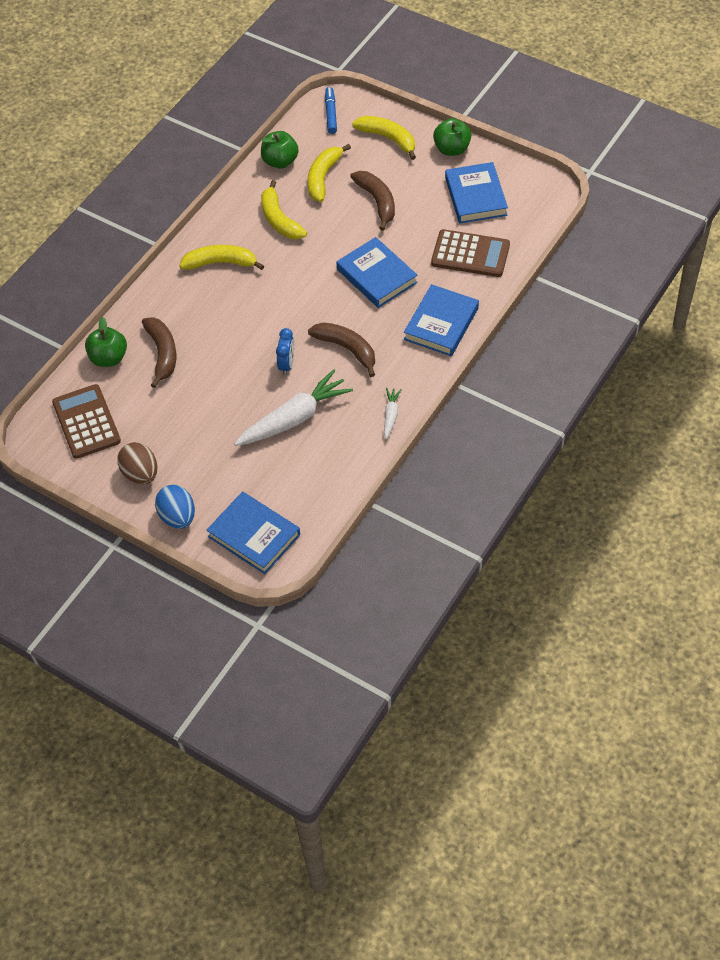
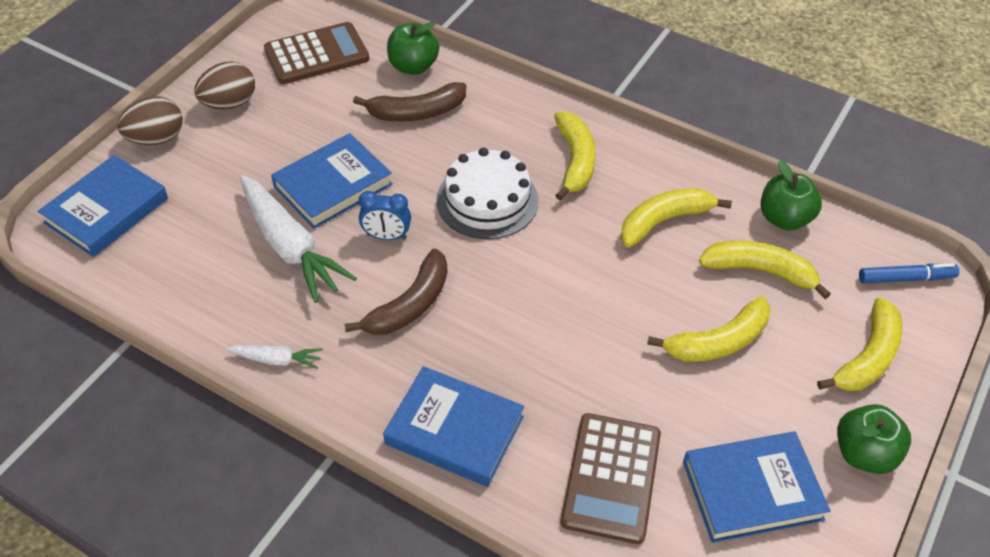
camera: 85 degrees right, 5 degrees down
(178, 517) = (156, 139): blue egg -> brown egg
(256, 311) = (487, 200): none -> white cake
(377, 202) = (718, 342): brown banana -> yellow banana
(377, 276) = (556, 342): blue book -> blue book (333, 185)

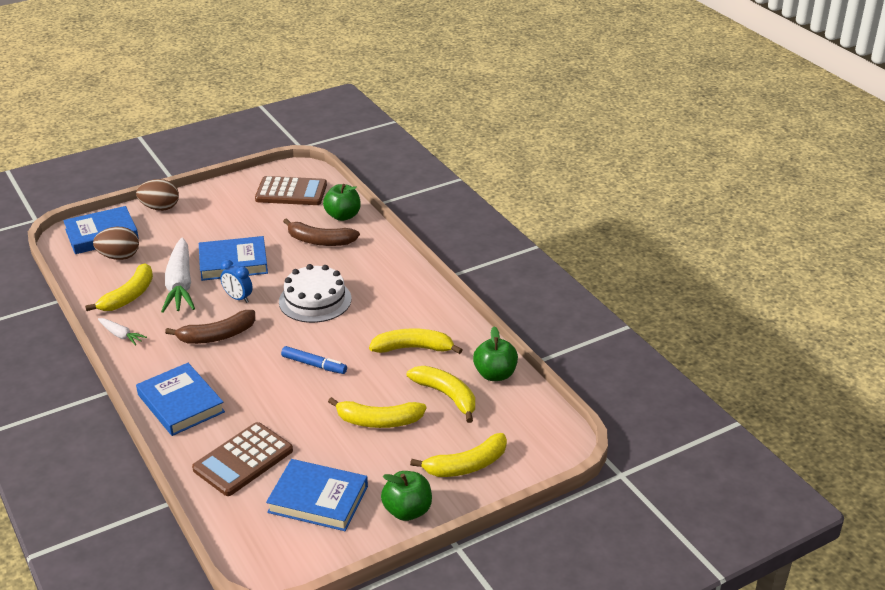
camera: 30 degrees right, 15 degrees down
(229, 103) = (216, 202): brown egg -> brown egg (119, 257)
(575, 161) = (391, 298): yellow banana -> yellow banana (129, 296)
(906, 278) = (542, 435): blue marker -> blue marker (314, 365)

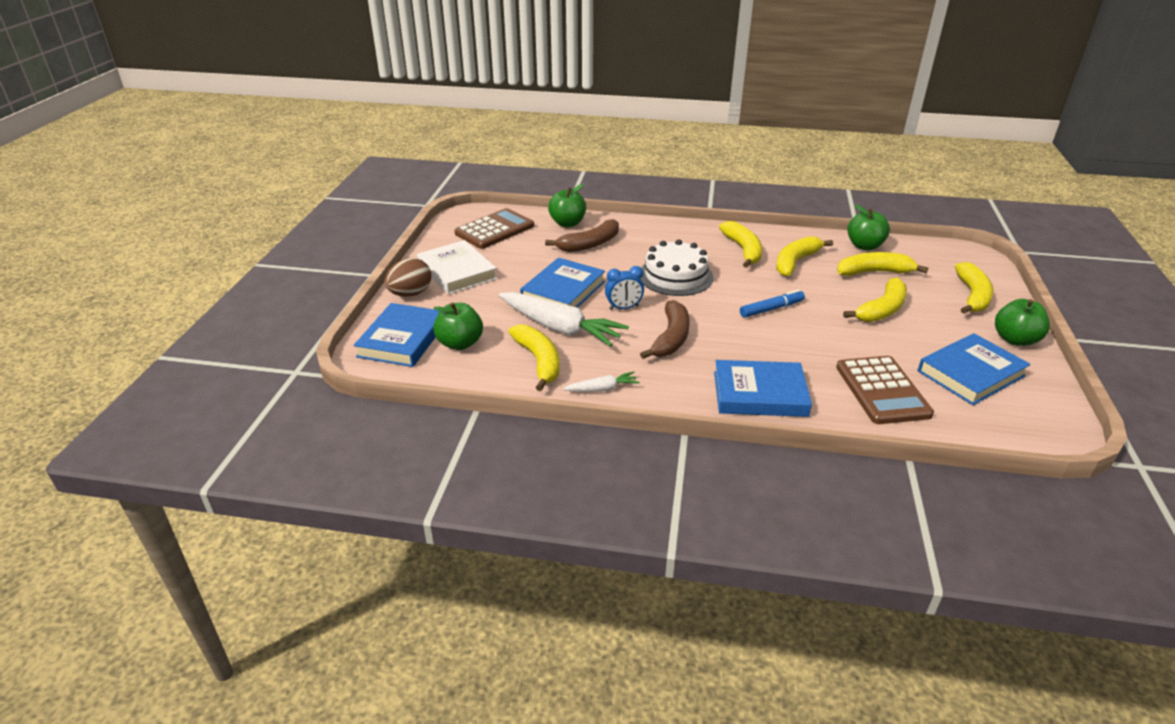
camera: 50 degrees left, 0 degrees up
(119, 257) = (460, 343): brown egg -> green apple
(210, 209) = (457, 272): none -> white book
(402, 314) = (743, 250): none -> yellow banana

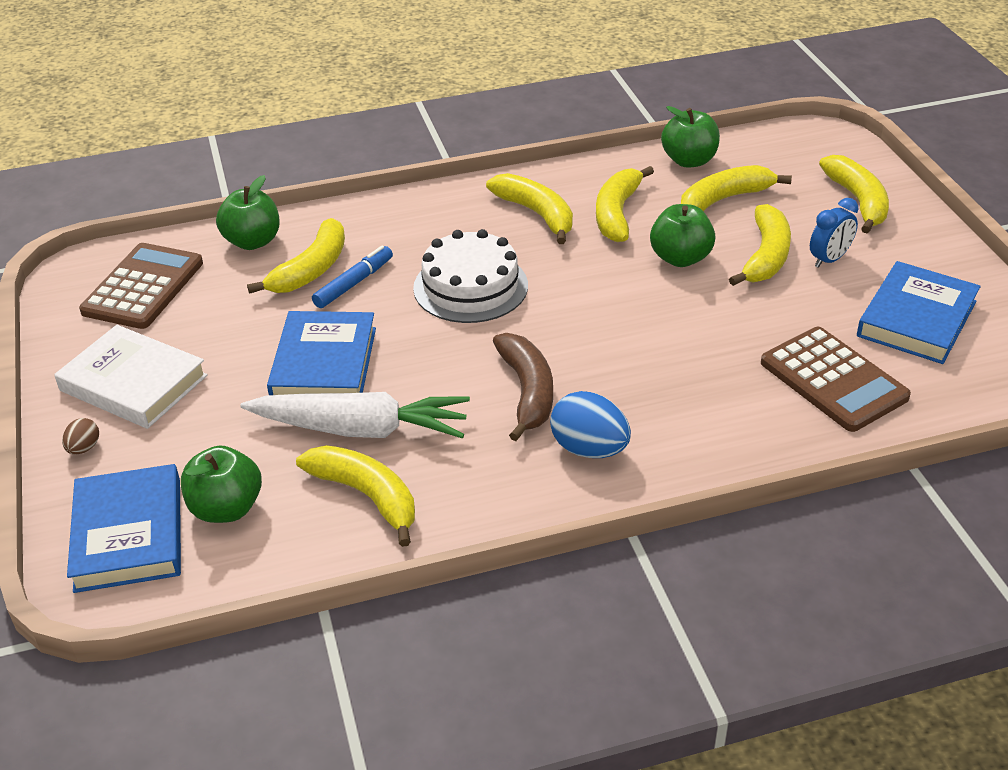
camera: 25 degrees left, 5 degrees up
(410, 294) = (84, 448): brown egg -> brown egg, size x0.51
(590, 244) = (311, 269): brown banana -> yellow banana
(602, 389) = (485, 508): white carrot -> none
(624, 308) = (431, 364): blue clock -> blue clock (829, 260)
(688, 378) = (589, 449): none -> blue egg
(759, 393) = (693, 438): blue book -> none
(771, 309) = (630, 300): blue marker -> blue marker (354, 283)
(1015, 339) = (938, 251): green apple -> green apple (680, 258)

